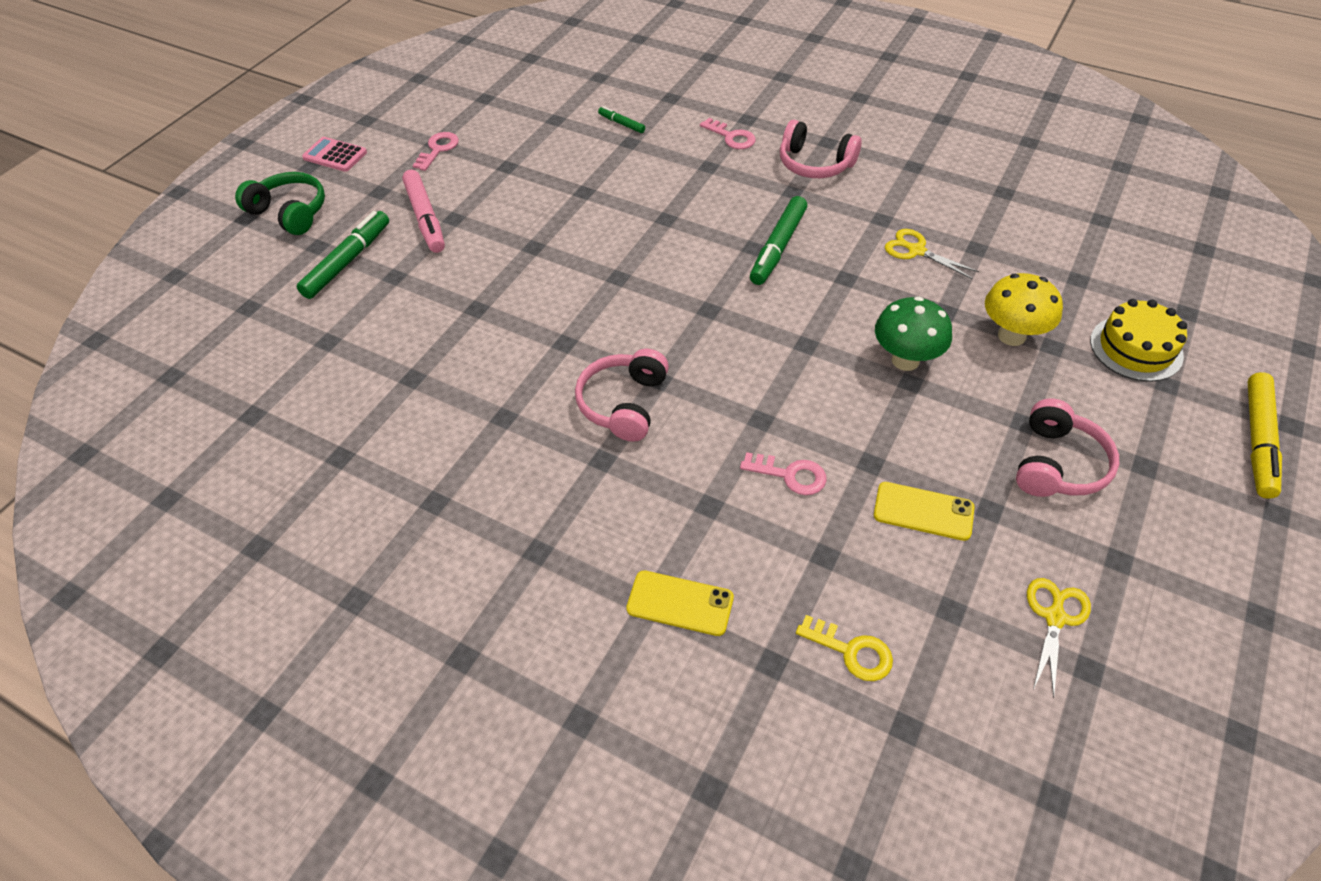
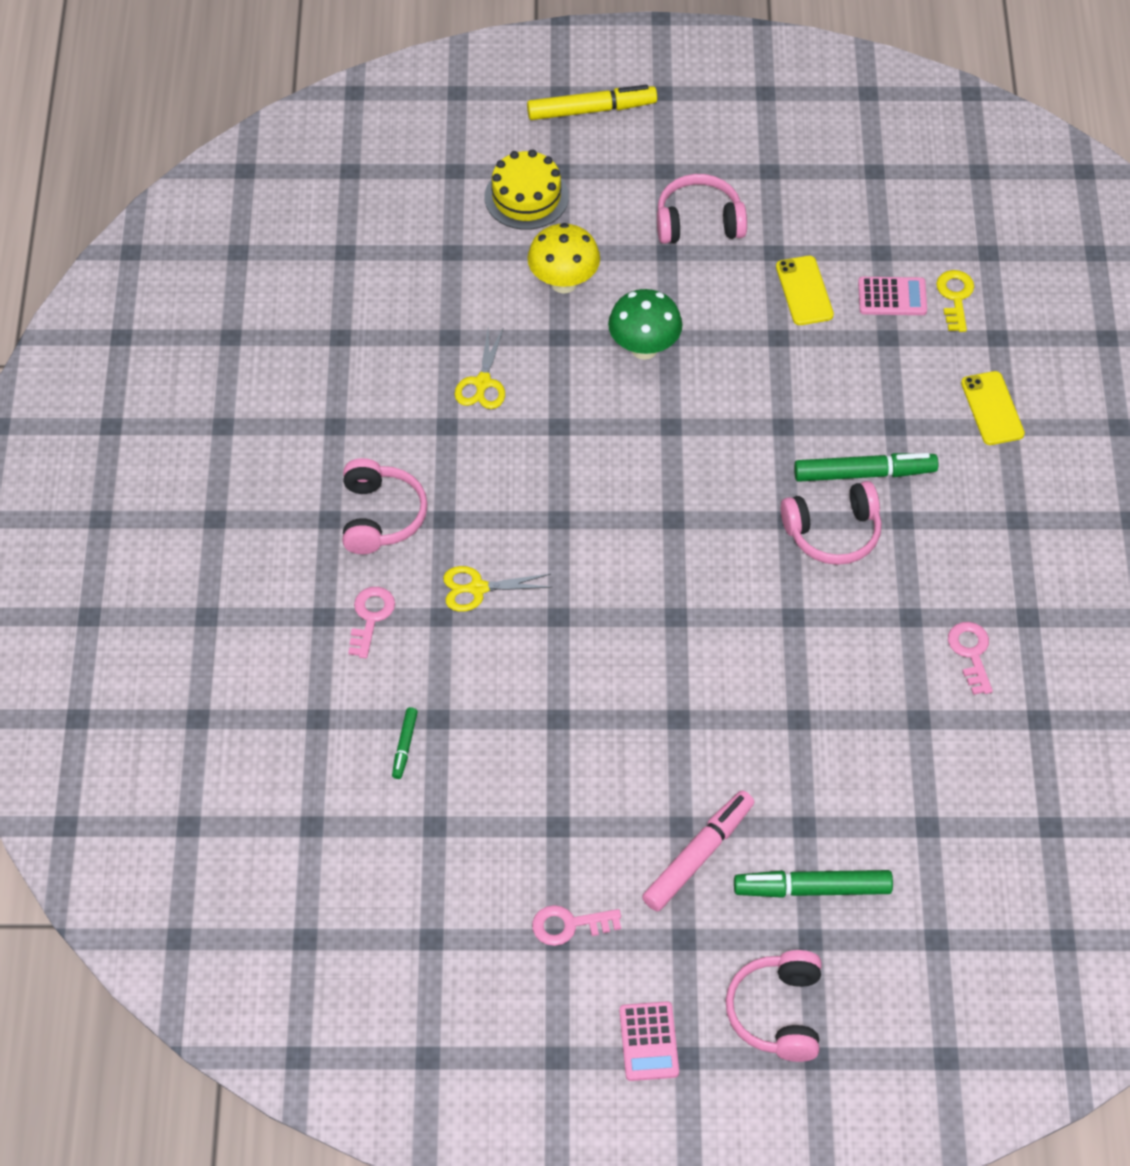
camera: 120 degrees left, 5 degrees up
(290, 212) = (777, 1013): green headphones -> pink headphones
(777, 247) = (546, 498): green marker -> green marker (864, 474)
(790, 475) = (827, 385): pink key -> pink key (971, 653)
(879, 587) = (892, 297): none -> pink calculator
(1054, 618) = (846, 196): yellow scissors -> yellow scissors (478, 588)

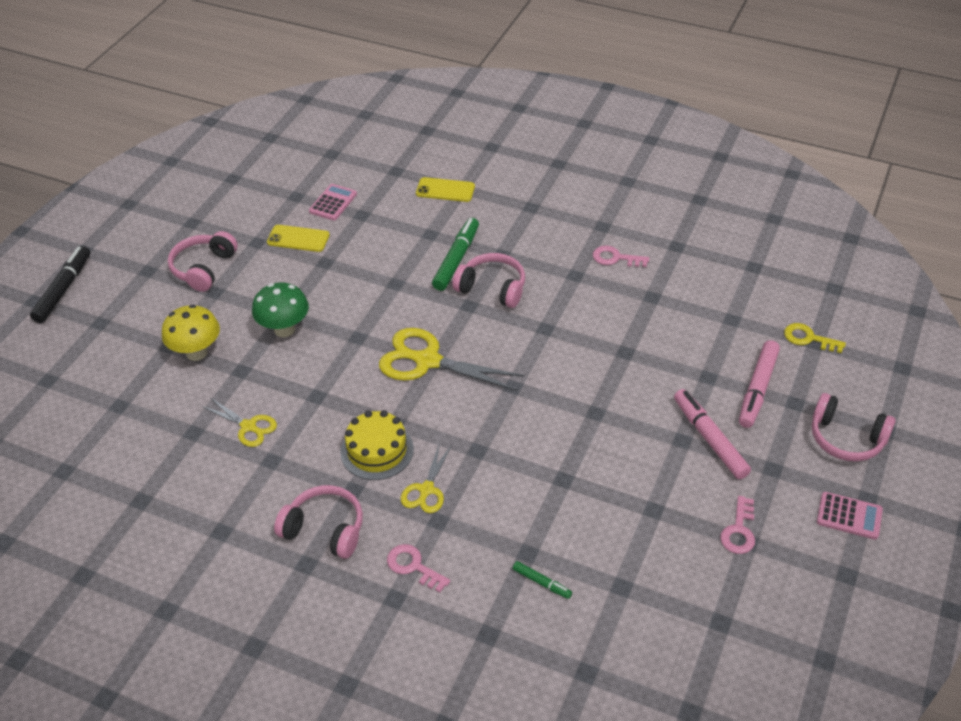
camera: 65 degrees left, 10 degrees down
(526, 197) = (106, 348): yellow cake -> yellow cake (377, 450)
(591, 110) = (63, 289): yellow marker -> black marker
(670, 513) = (428, 361): none -> yellow scissors
(812, 889) = (757, 389): green marker -> pink marker
(833, 533) = (492, 288): pink headphones -> pink headphones turned 75 degrees counterclockwise
(955, 297) = (353, 177): yellow key -> yellow key (808, 338)

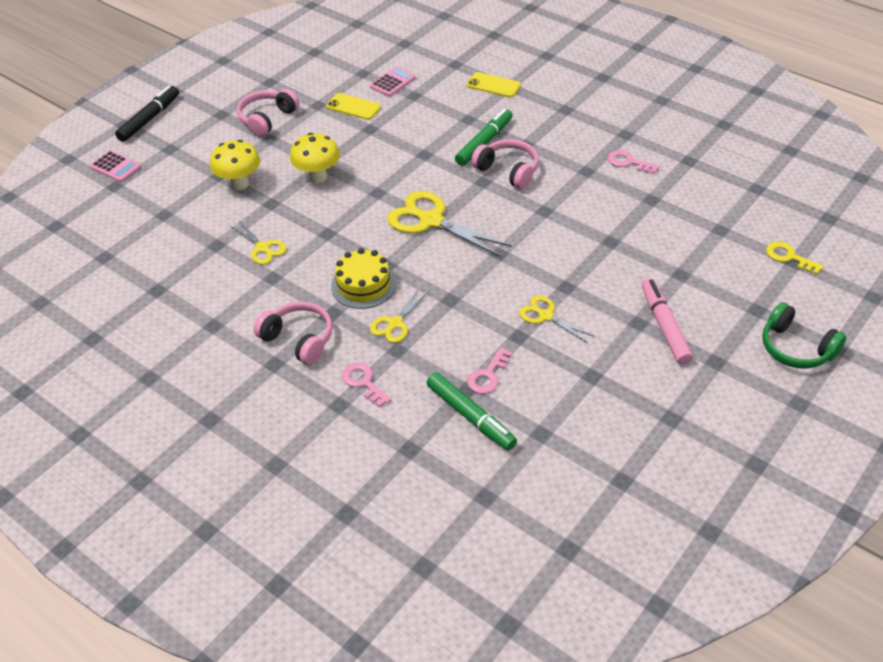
camera: 15 degrees right, 0 degrees up
(284, 329) = (318, 177): green mushroom -> yellow mushroom
(541, 583) = (470, 416): green marker -> green marker, size x1.95
(584, 450) = (546, 316): none -> yellow scissors
(739, 531) = (666, 408): pink key -> pink key (488, 375)
(757, 389) = (724, 292): pink marker -> none
(846, 438) = (796, 348): pink headphones -> green headphones
(849, 516) = (775, 415): pink calculator -> pink calculator (115, 167)

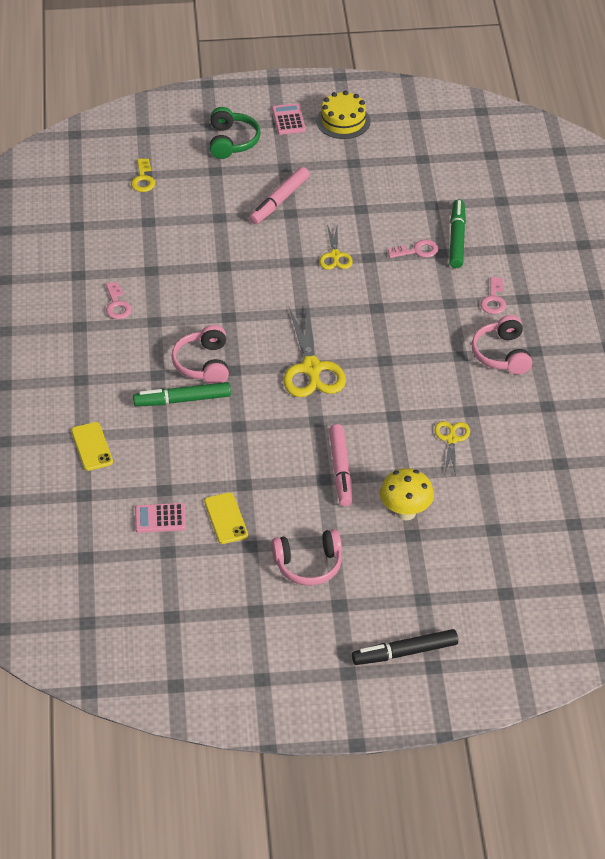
camera: 135 degrees left, 0 degrees up
(115, 167) = (486, 614): pink calculator -> pink calculator (288, 120)
(318, 177) = (340, 470): yellow mushroom -> pink marker
(363, 285) = (417, 358): yellow cake -> yellow cake (343, 121)
(395, 323) = (430, 319): yellow scissors -> none

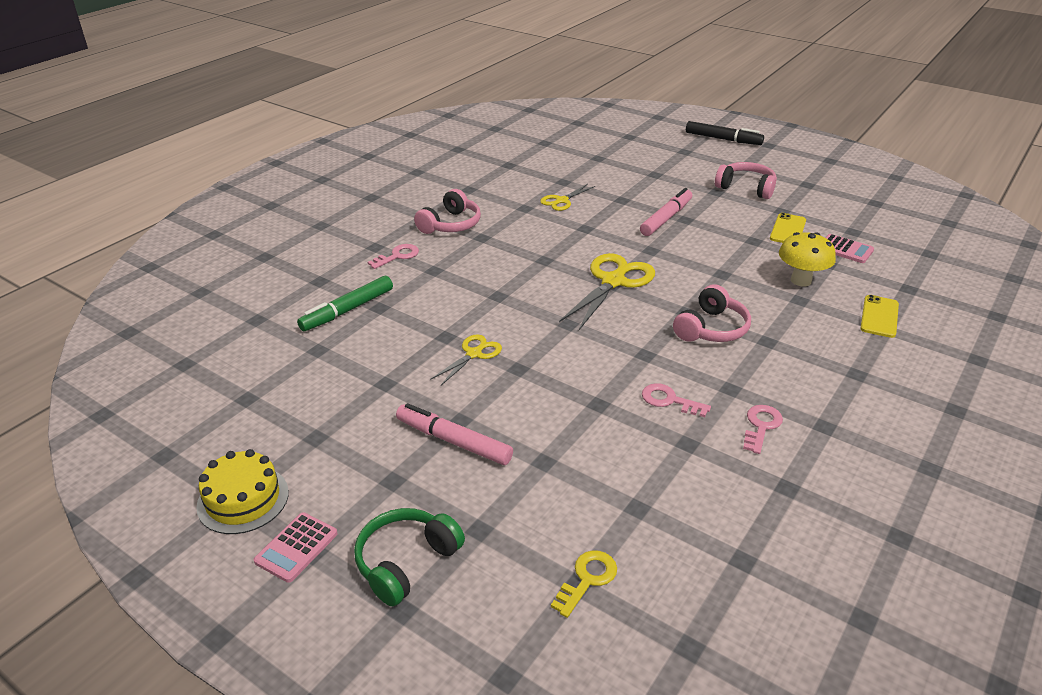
camera: 140 degrees left, 10 degrees down
(182, 400) = (758, 312): green marker -> none
(279, 201) = (454, 441): pink marker -> pink marker turned 135 degrees counterclockwise
(405, 512) = (645, 184): yellow mushroom -> yellow mushroom (801, 280)
(417, 251) = (396, 319): pink key -> pink key (669, 400)

